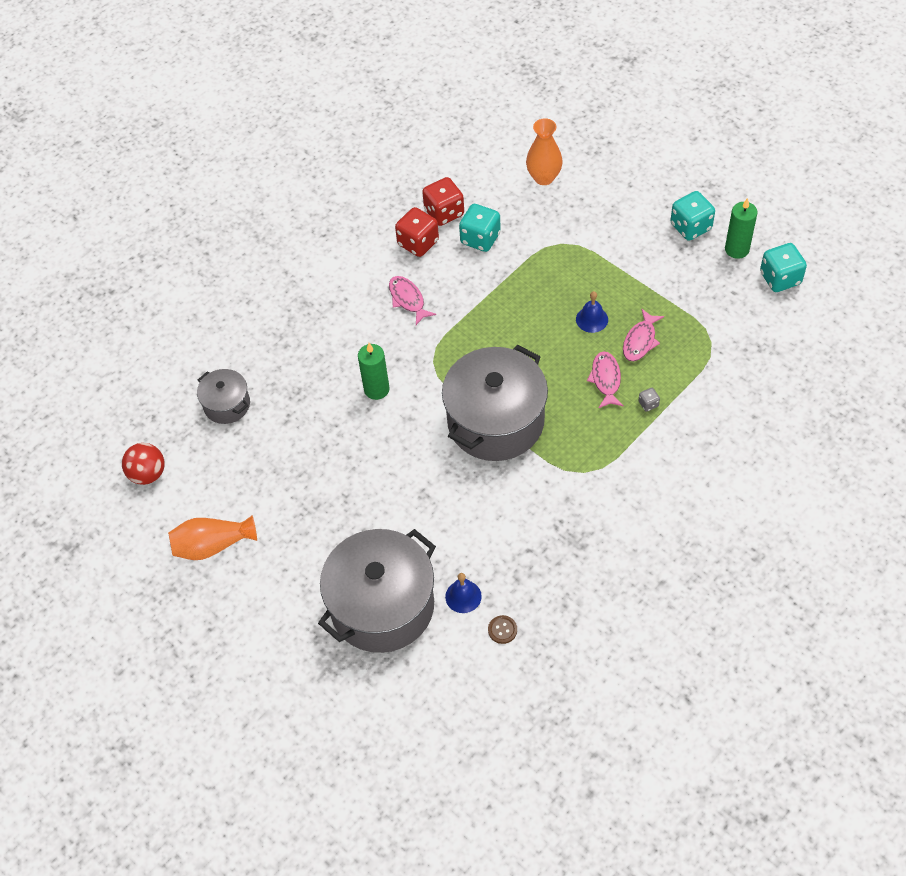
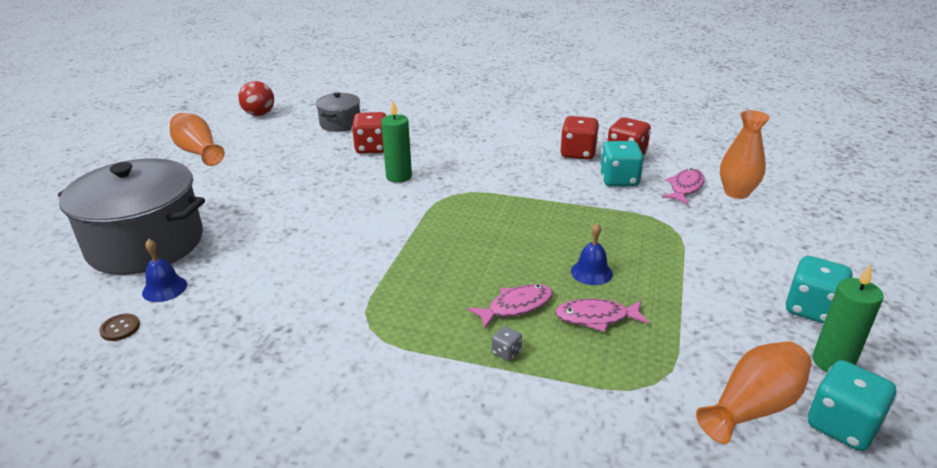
camera: 60 degrees right, 25 degrees down
(304, 393) = (372, 148): none -> red dice
(408, 299) = (511, 165): pink fish -> pink fish (685, 187)
(495, 421) = (404, 247): grey pot -> none
(750, 308) = (752, 407): none -> orange vase

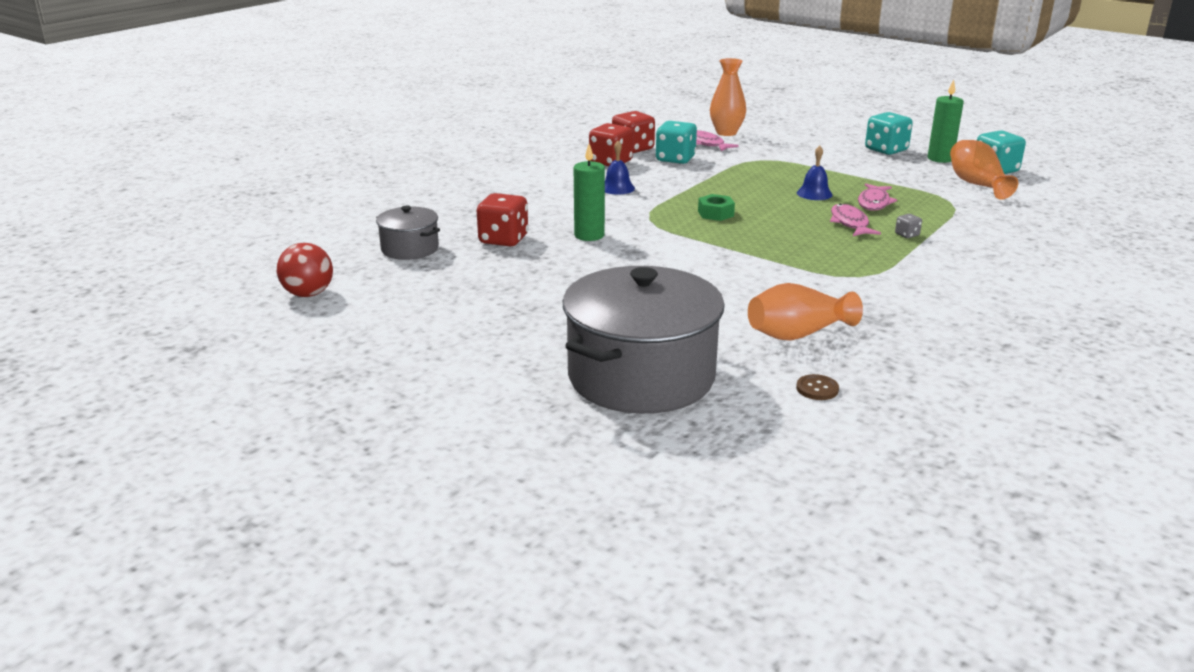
camera: 70 degrees left, 5 degrees down
(164, 288) = (750, 365): blue bell -> blue bell (617, 188)
(198, 152) = (396, 340): orange vase -> orange vase (798, 334)
(487, 223) = (715, 213): none -> green nut

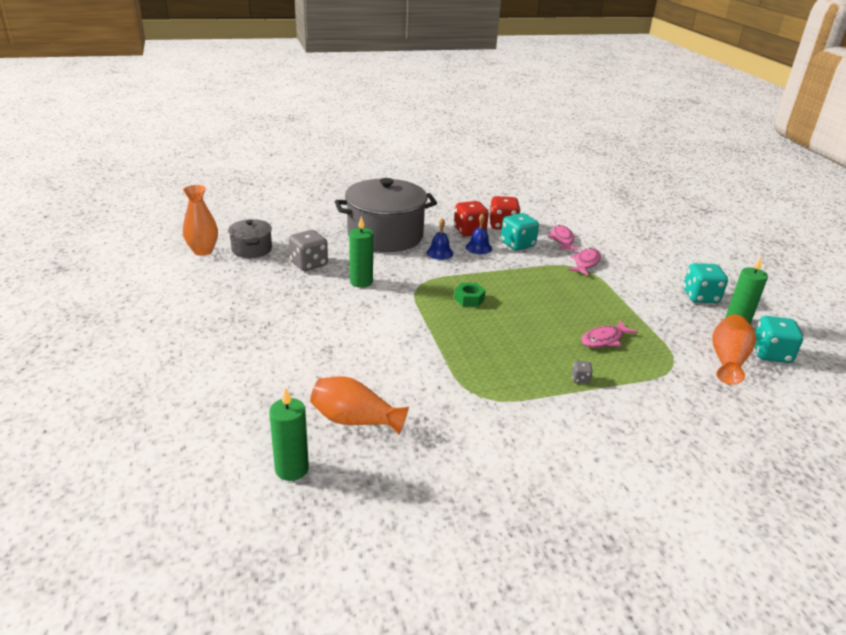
camera: 35 degrees right, 5 degrees up
(308, 294) = (158, 258): red ball -> none
(503, 240) = (309, 264): red dice -> grey dice
(641, 376) = (213, 399): grey pot -> grey pot (385, 235)
(726, 133) = (593, 235): orange vase -> orange vase (203, 251)
(814, 193) = (570, 312): blue bell -> blue bell (478, 247)
(817, 389) = (292, 469): brown button -> green candle
(850, 223) = (553, 349): pink fish -> pink fish (586, 263)

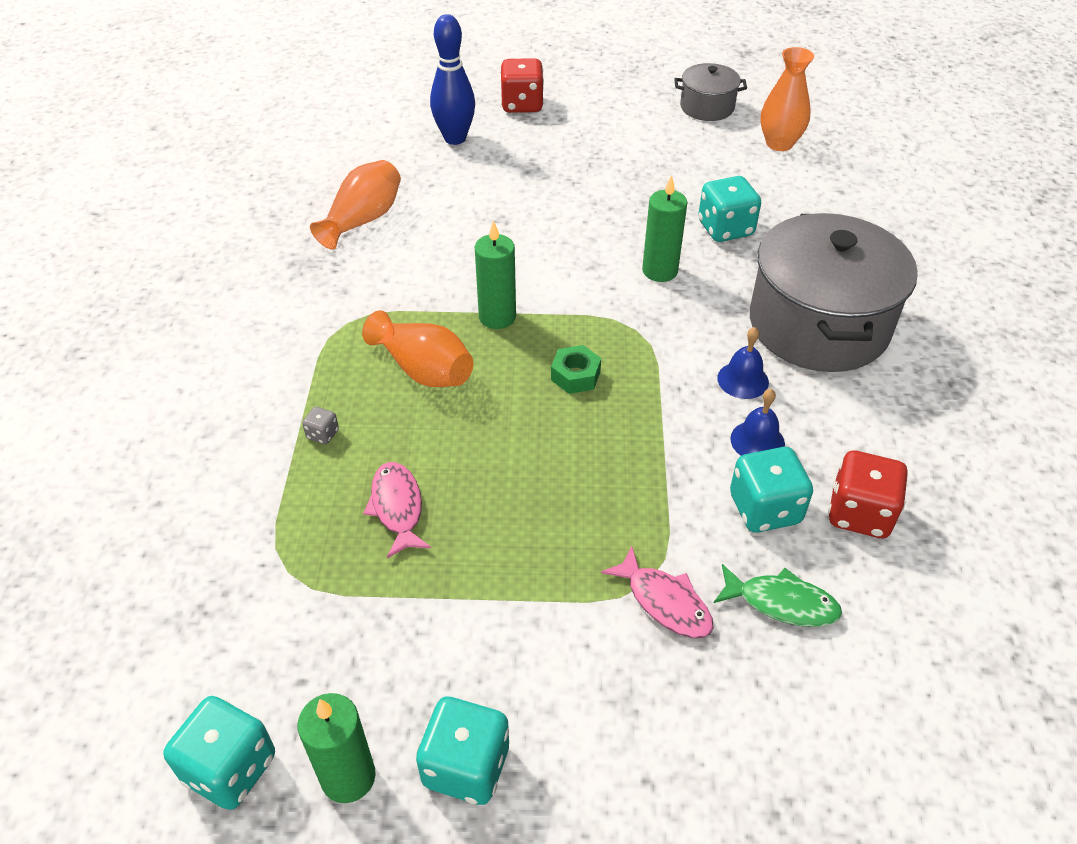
camera: 110 degrees right, 15 degrees up
(213, 395) = (455, 138): none -> blue bowling pin
(252, 249) = (780, 183): grey pot -> grey pot (707, 107)
(292, 469) = (320, 174): green candle -> green candle (497, 317)
(309, 264) = (725, 229): grey dice -> turquoise dice
(469, 231) = (832, 448): red dice -> red dice (522, 105)
(562, 239) = (782, 603): pink fish -> green fish
(728, 360) = (256, 670): orange vase -> orange vase (423, 369)

